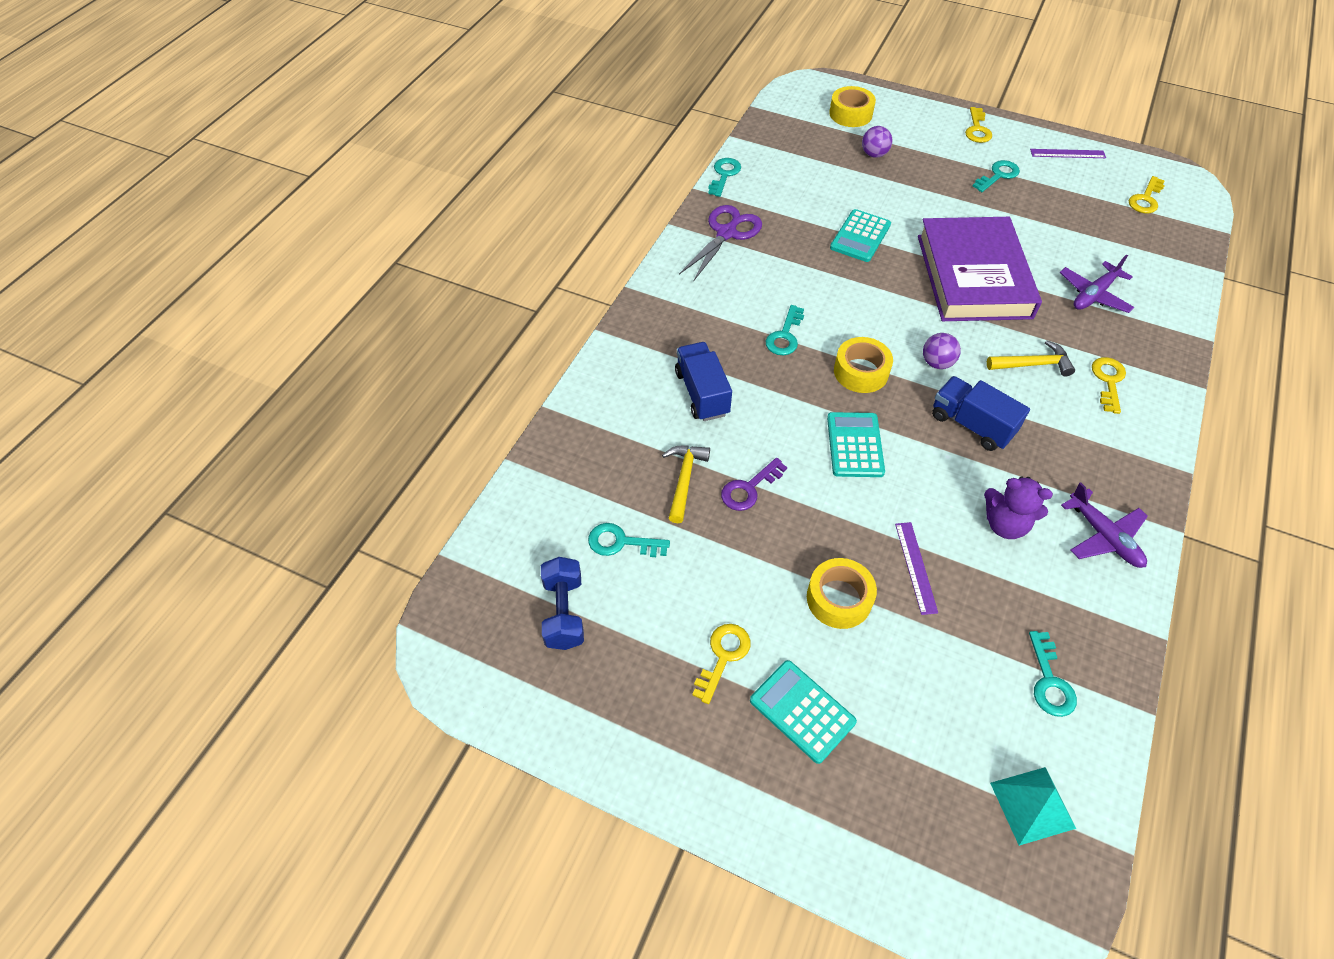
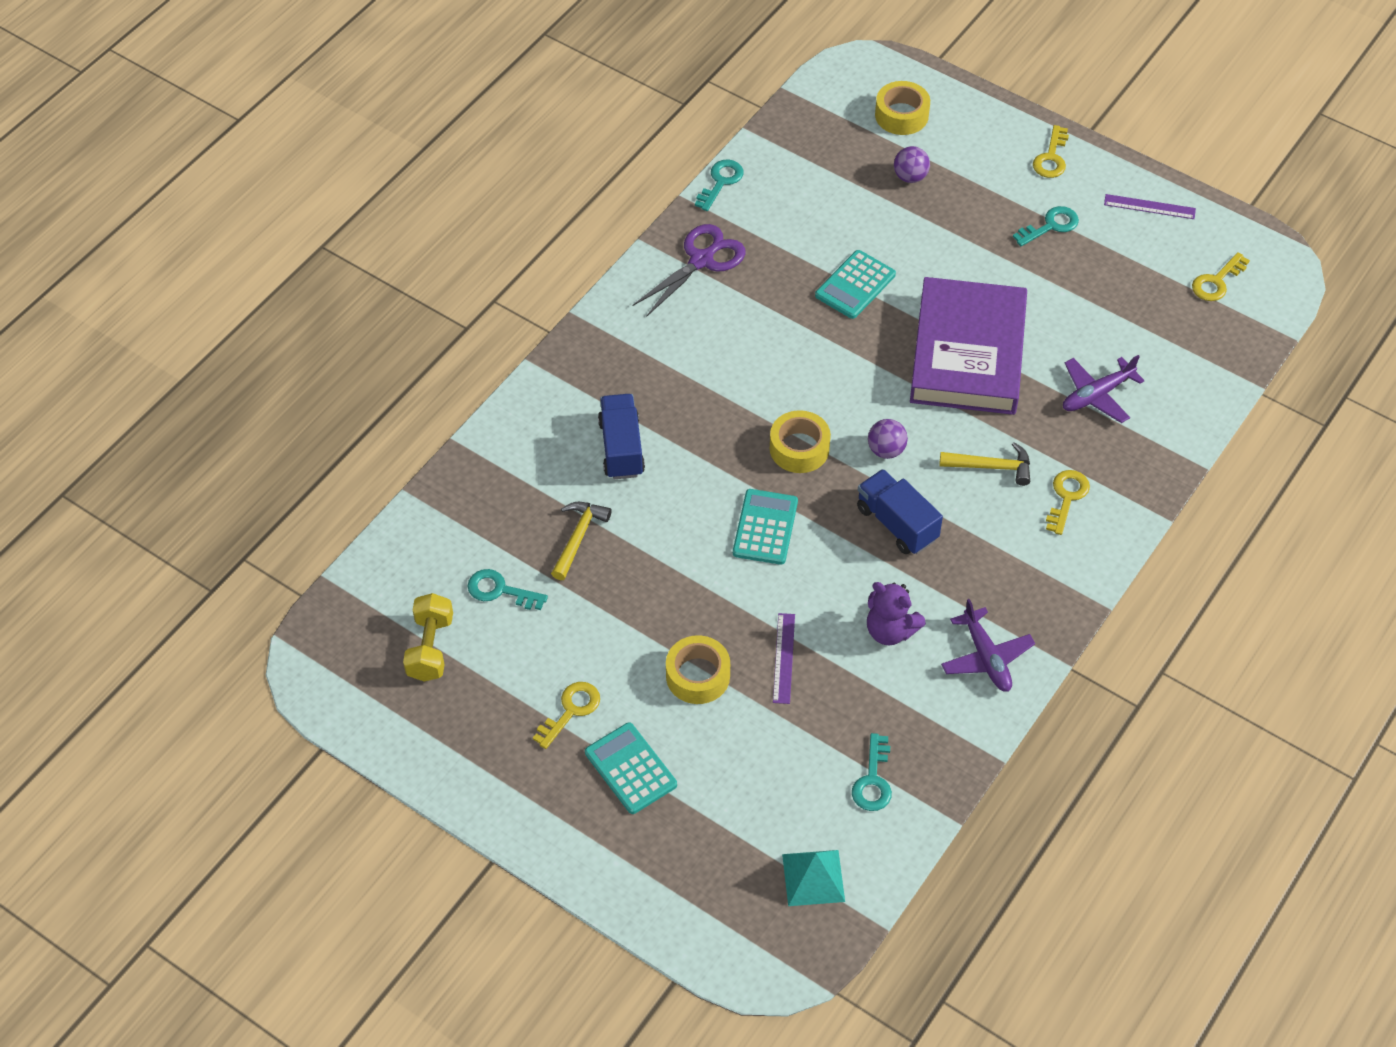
camera: 10 degrees right, 0 degrees up
(564, 612) = (430, 648): blue dumbbell -> yellow dumbbell
(749, 488) = (642, 556): purple key -> none
(785, 336) = (730, 395): turquoise key -> none

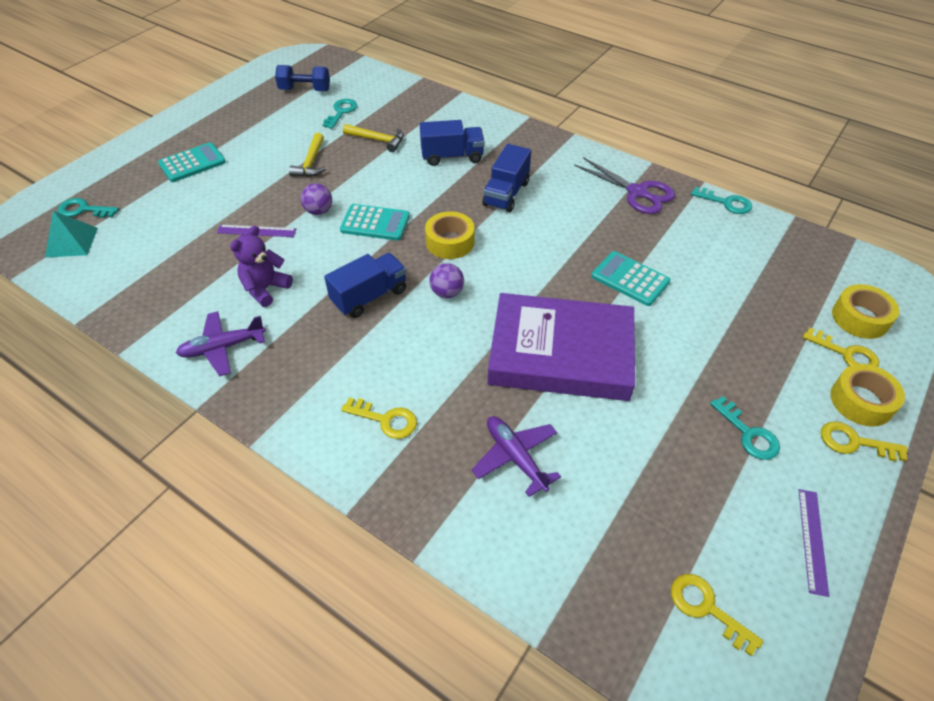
camera: 90 degrees right, 5 degrees down
(430, 648) = (305, 90): yellow dumbbell -> blue dumbbell
(571, 710) = (244, 140): yellow key -> yellow key (846, 354)
(698, 676) = (254, 191): yellow tape -> yellow tape (861, 401)
(704, 390) = (506, 194): none -> blue truck
(873, 780) = (135, 274): turquoise key -> turquoise key (83, 210)
(910, 177) = (778, 321): purple ball -> purple ball (319, 211)
(991, 467) = (425, 363): yellow hammer -> yellow hammer (311, 162)

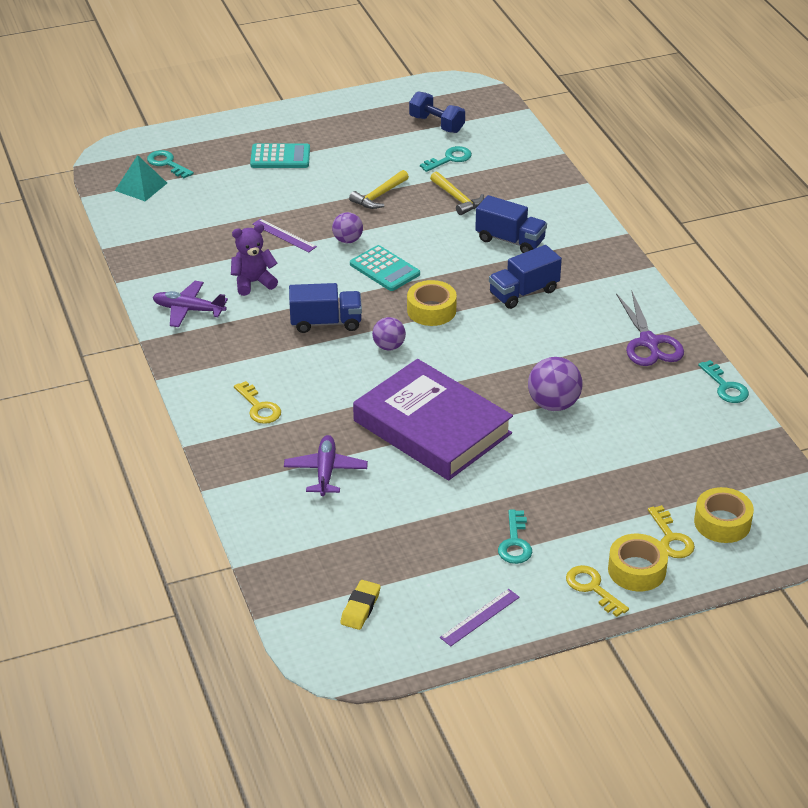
camera: 35 degrees right, 10 degrees down
(630, 279) = (553, 404): turquoise calculator -> purple ball
(706, 608) = (360, 608): yellow key -> yellow eraser

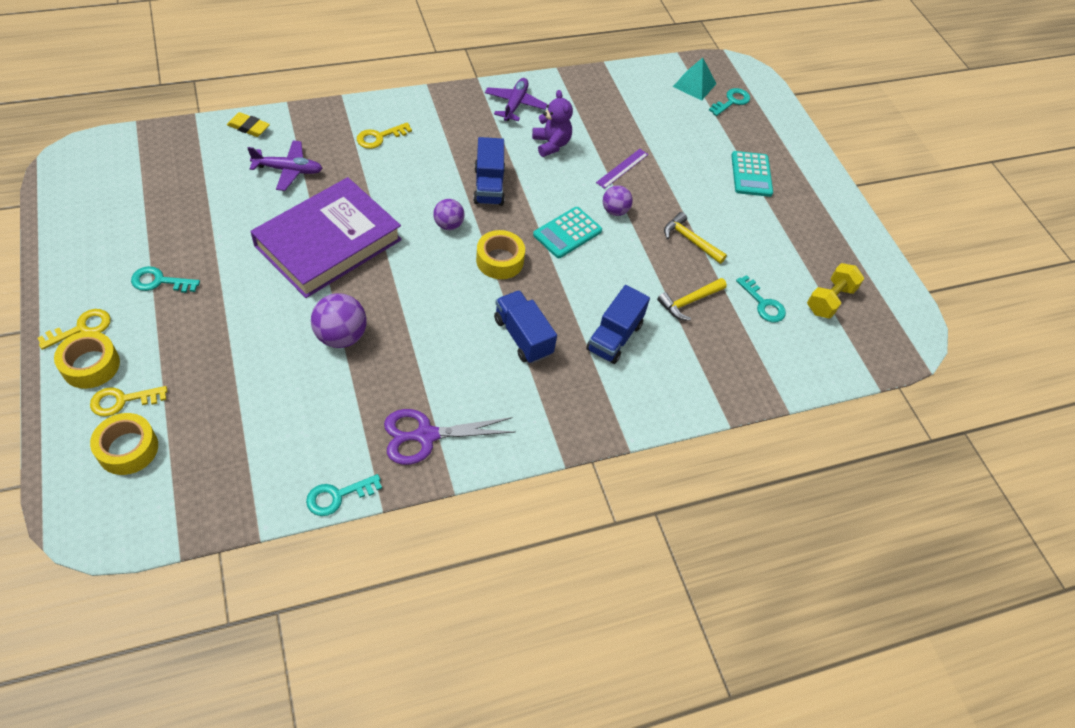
camera: 85 degrees right, 15 degrees up
(360, 608) = (122, 177): yellow eraser -> yellow eraser (248, 127)
(436, 124) = (830, 300): blue dumbbell -> yellow dumbbell
(479, 617) = (80, 247): purple ruler -> none

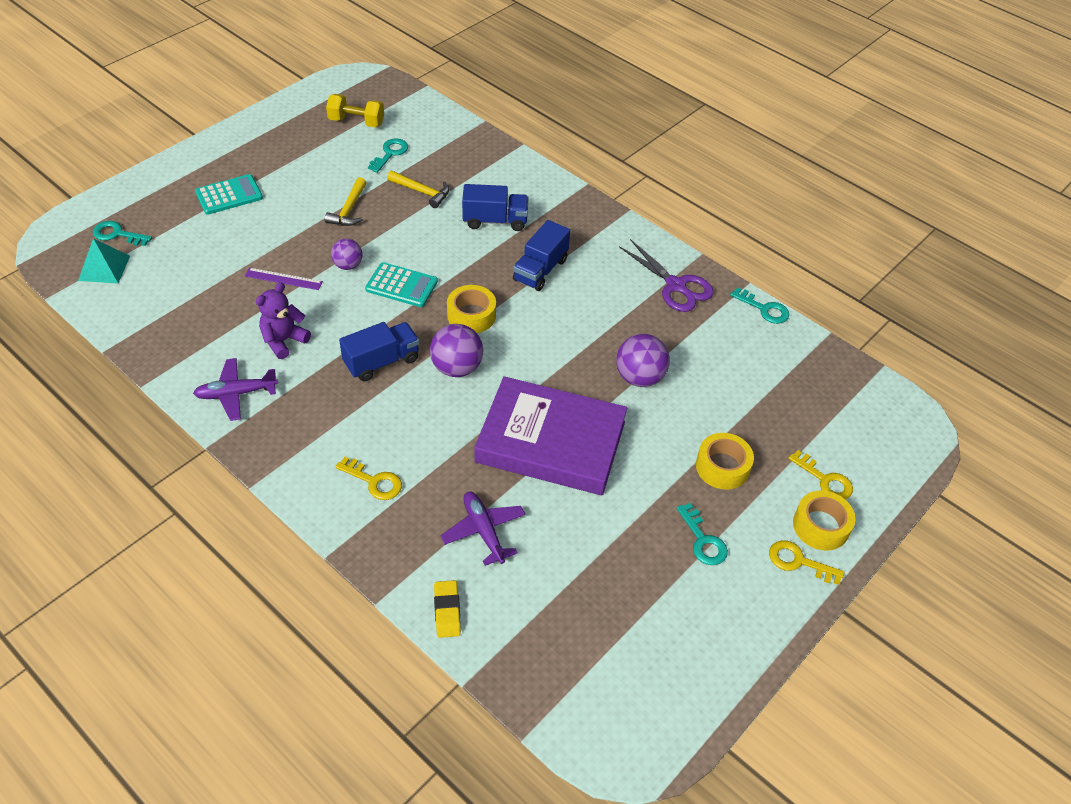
camera: 115 degrees left, 5 degrees down
(128, 449) = (853, 447): yellow tape -> yellow tape (722, 467)
(448, 225) = (457, 367): purple ball -> purple ball, size x1.57

